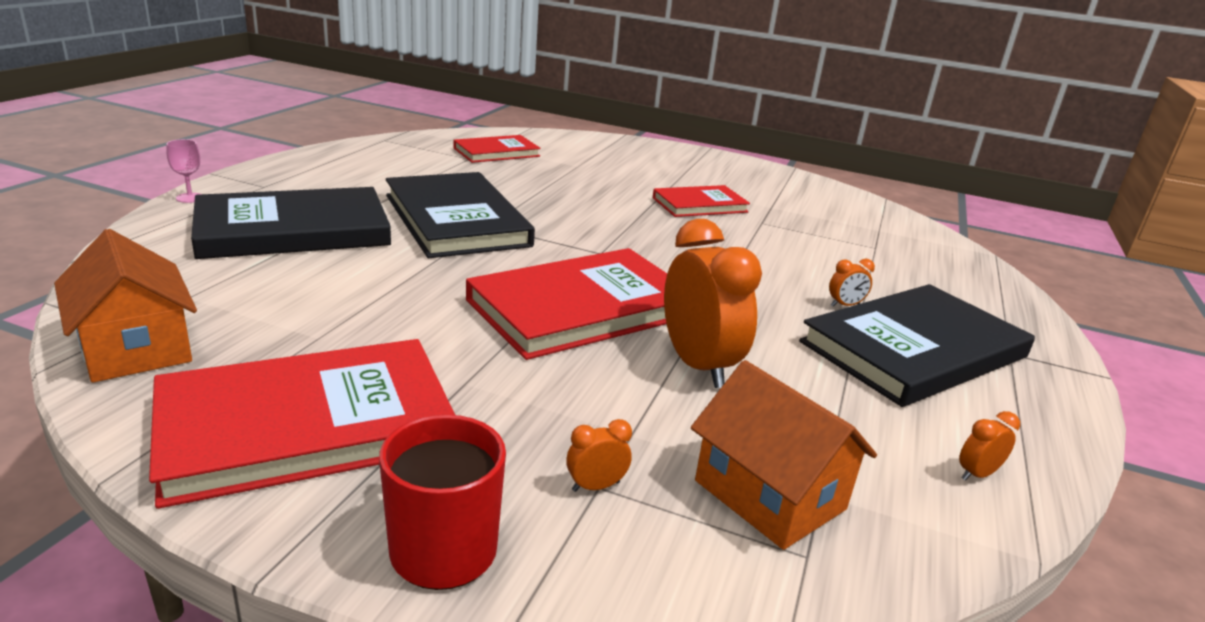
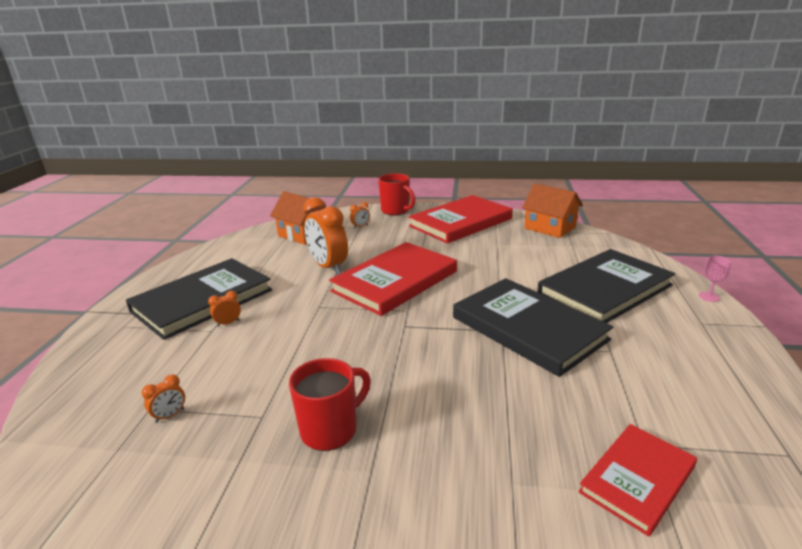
camera: 170 degrees right, 0 degrees up
(700, 205) = (331, 430): red book -> red mug
(977, 474) = (220, 253): orange clock -> orange clock (170, 415)

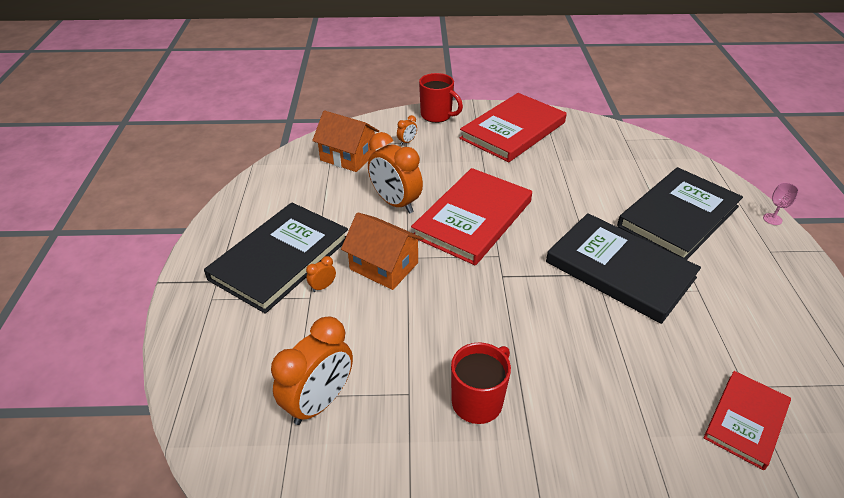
camera: 10 degrees left, 15 degrees up
(170, 415) = (319, 402): orange clock -> orange clock, size x2.38
(550, 228) = (606, 134): orange house -> orange house (384, 266)

